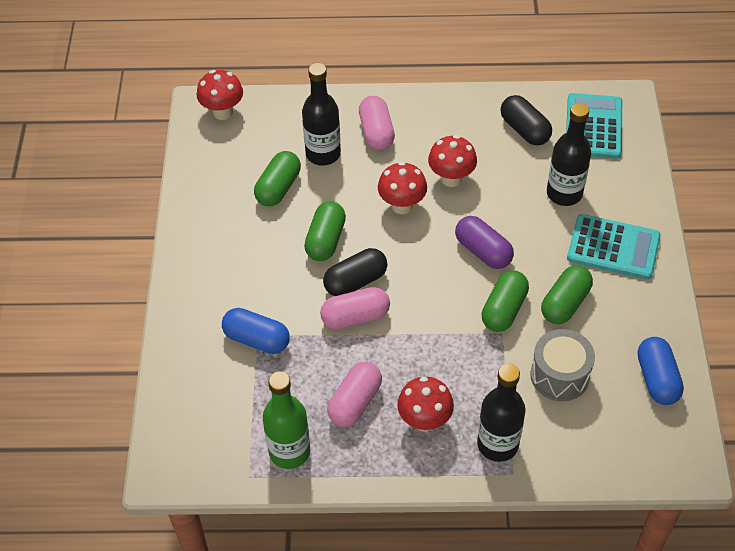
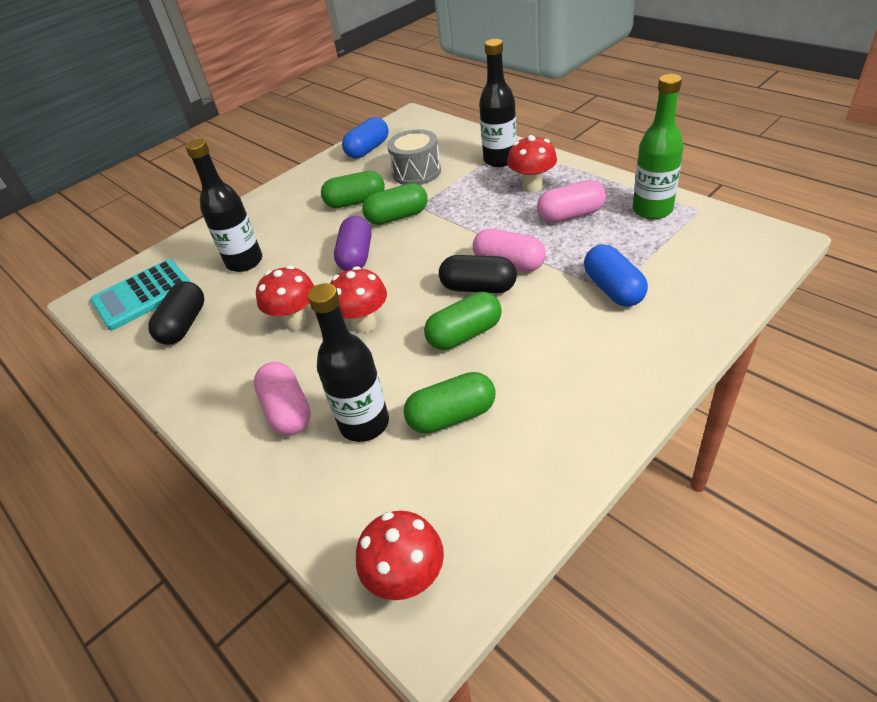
camera: 130 degrees left, 10 degrees down
(376, 132) = (287, 410): pink capsule -> pink capsule turned 60 degrees counterclockwise
(613, 247) = (277, 215): turquoise calculator -> none

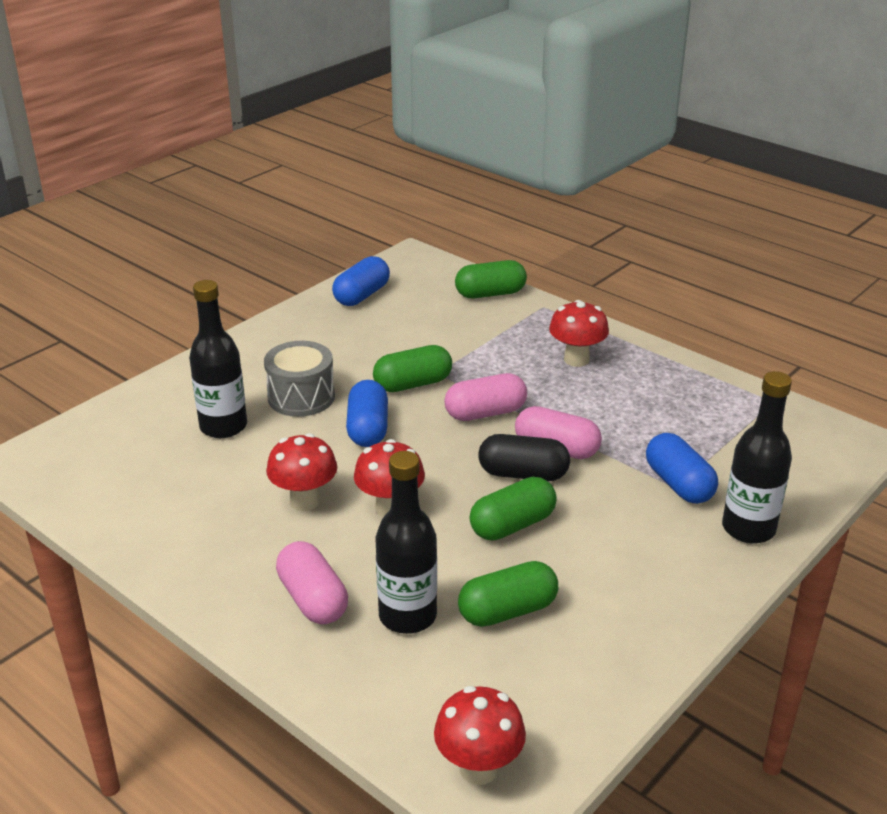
camera: 10 degrees left, 10 degrees down
(143, 295) = (95, 459): turquoise calculator -> none
(184, 325) = (160, 498): black capsule -> none
(356, 202) = (356, 362): green capsule -> green capsule (490, 294)
(356, 256) = (368, 429): purple capsule -> blue capsule
(416, 172) = (430, 330): grey drum -> grey drum (301, 397)
(500, 160) = (534, 323): black bottle -> black bottle (748, 529)
(571, 215) = (625, 397): pink capsule -> pink capsule (485, 413)
(652, 210) = (719, 398): green bottle -> none

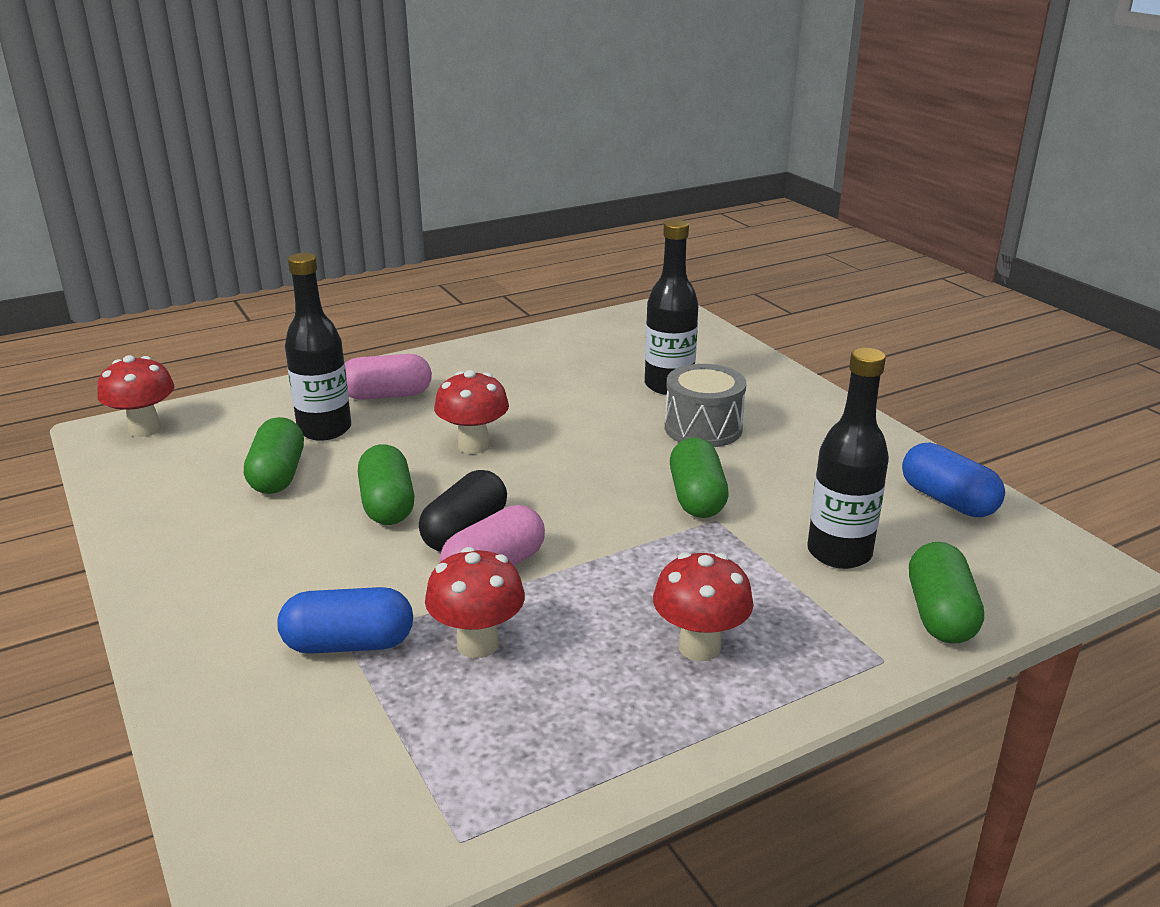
camera: 110 degrees right, 5 degrees down
(304, 501) = (519, 408): red mushroom -> red mushroom (477, 644)
(368, 429) = (618, 455): blue capsule -> none
(485, 413) = (604, 534): pink capsule -> none
(748, 529) = (218, 671): black bottle -> black bottle (839, 553)

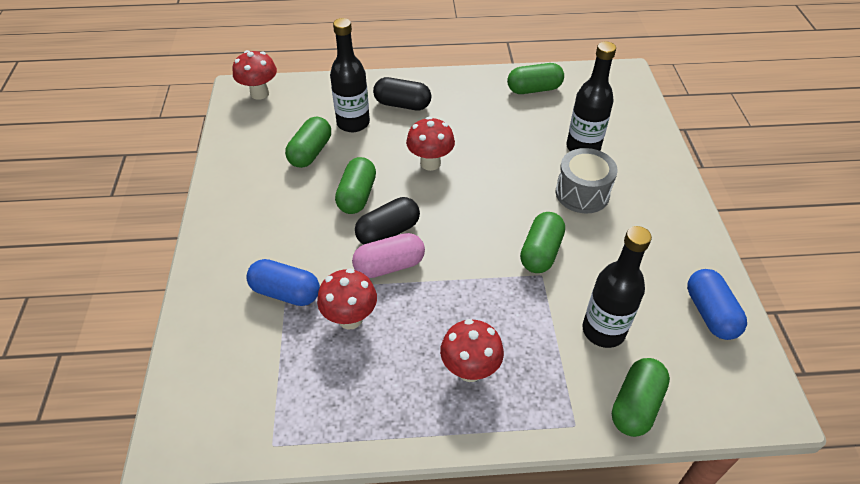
camera: 25 degrees right, 20 degrees up
(387, 395) = (402, 104): pink capsule -> black capsule
(561, 345) = (534, 89): none -> green capsule

